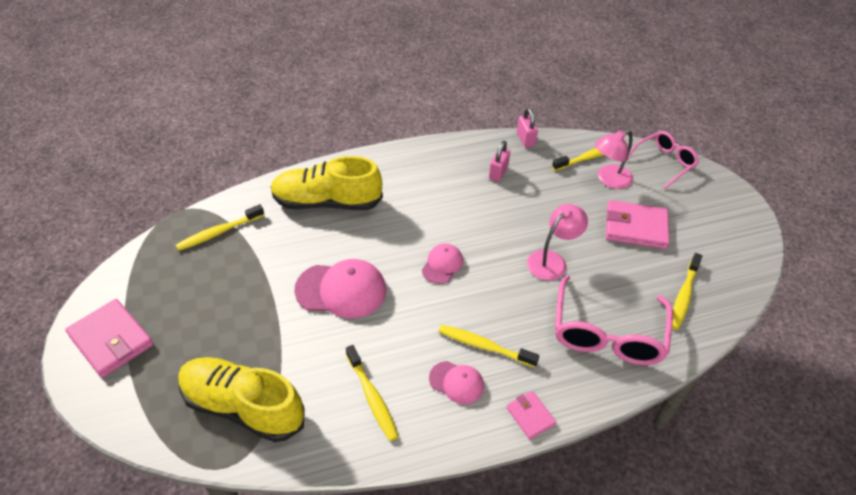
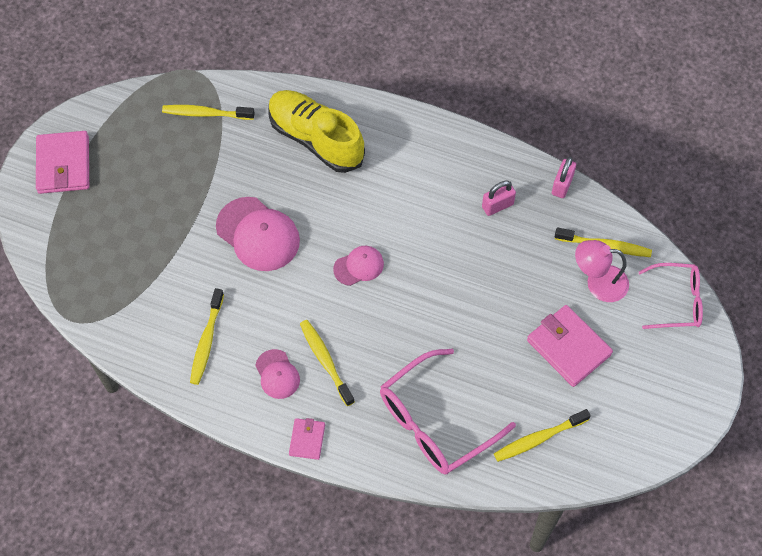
camera: 40 degrees right, 15 degrees up
(243, 407) = (114, 284): yellow shoe -> none
(552, 260) = (456, 326): pink lamp -> none

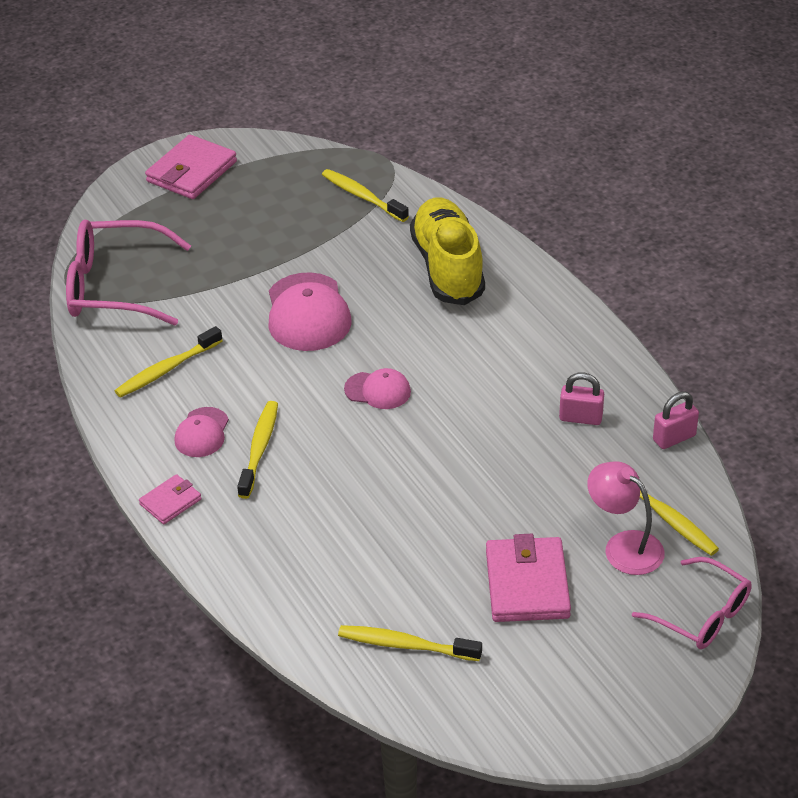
camera: 40 degrees right, 20 degrees down
(436, 421) = (313, 564): pink glasses -> pink glasses (116, 287)

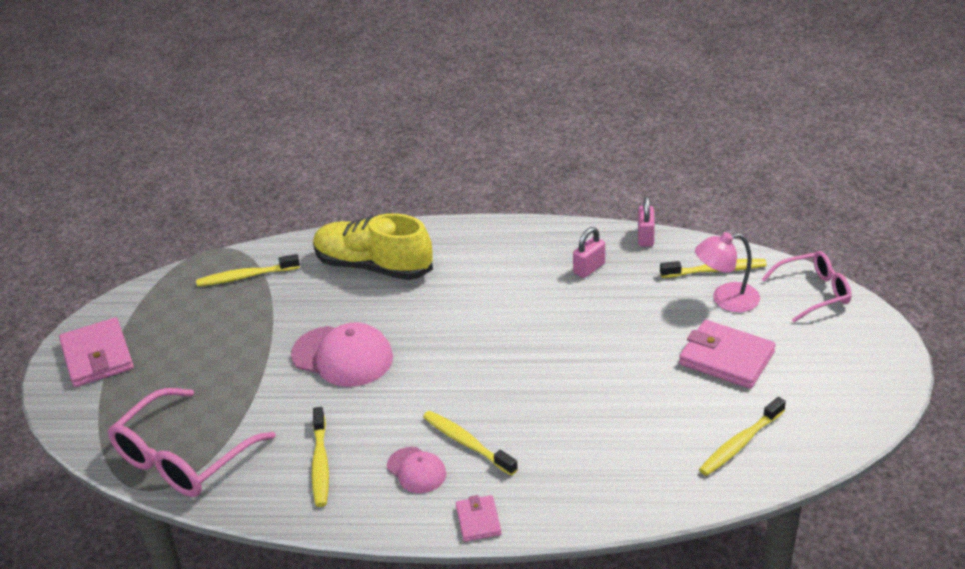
camera: 55 degrees left, 5 degrees down
(378, 390) = (466, 353): pink cap -> none

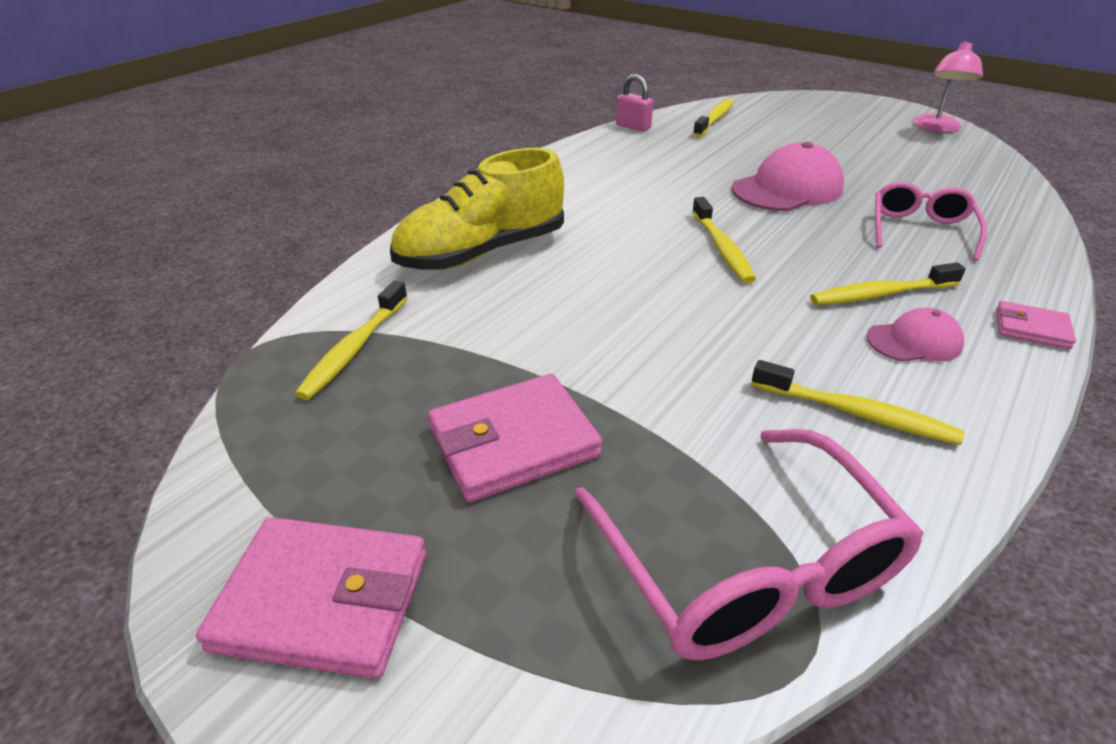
camera: 60 degrees left, 0 degrees up
(342, 356) = (635, 325): pink cap -> pink cap (787, 189)
(589, 268) = (647, 157): pink padlock -> none
(726, 299) = (758, 127): pink lamp -> pink lamp (936, 128)
(726, 358) = (839, 148): pink wallet -> pink wallet (513, 442)
(740, 443) = (962, 175): yellow toothbrush -> yellow toothbrush (722, 248)
(813, 293) = (782, 102): pink glasses -> pink glasses (920, 231)

